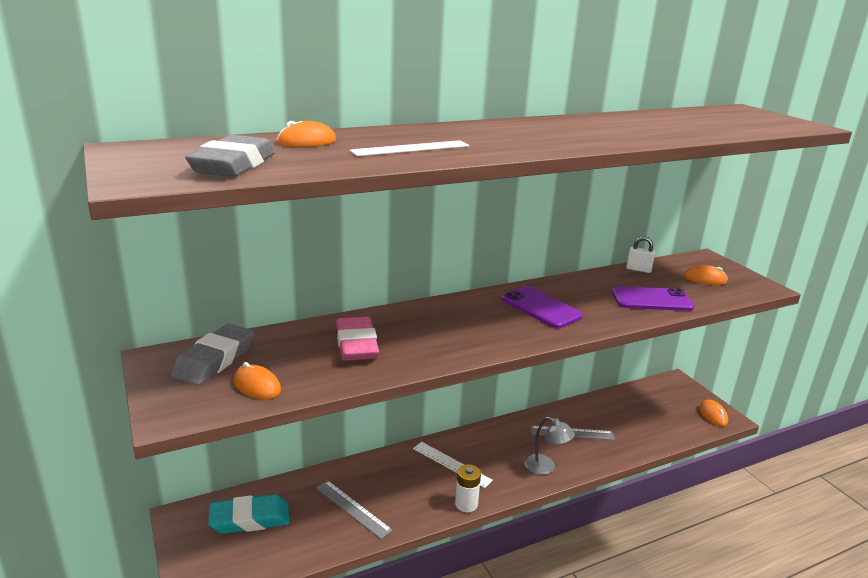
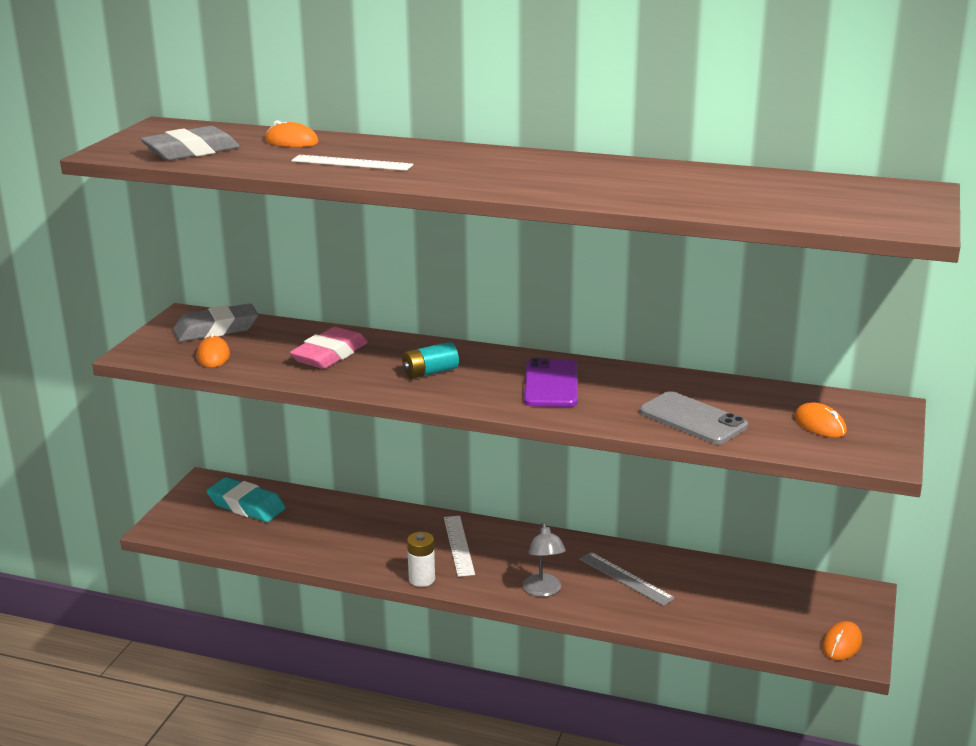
camera: 45 degrees right, 0 degrees up
(352, 508) = (327, 536): grey ruler -> none
(454, 329) = (430, 372): none -> turquoise battery
(638, 269) = (755, 389): white padlock -> none
(651, 300) = (693, 419): purple phone -> grey phone

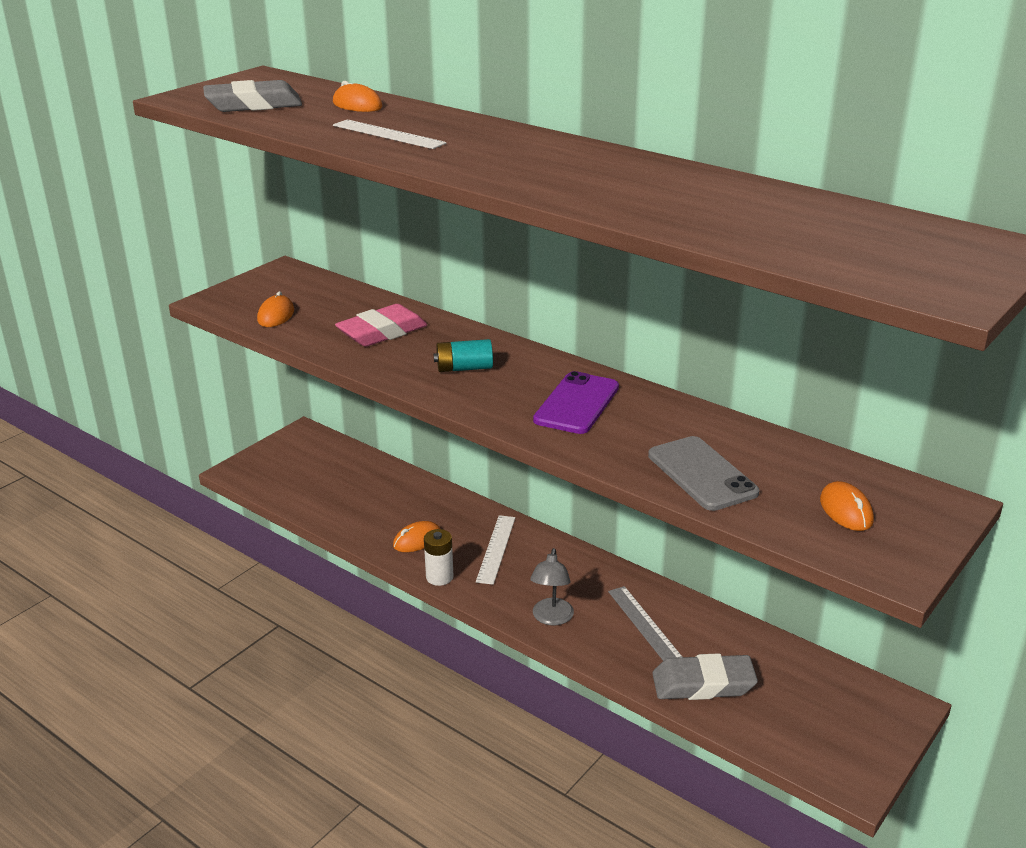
camera: 20 degrees right, 5 degrees up
(216, 329) = (299, 288): grey eraser -> grey eraser (703, 684)
(246, 506) = (324, 464): turquoise eraser -> none
(841, 644) = (843, 762): orange mouse -> orange mouse (417, 540)

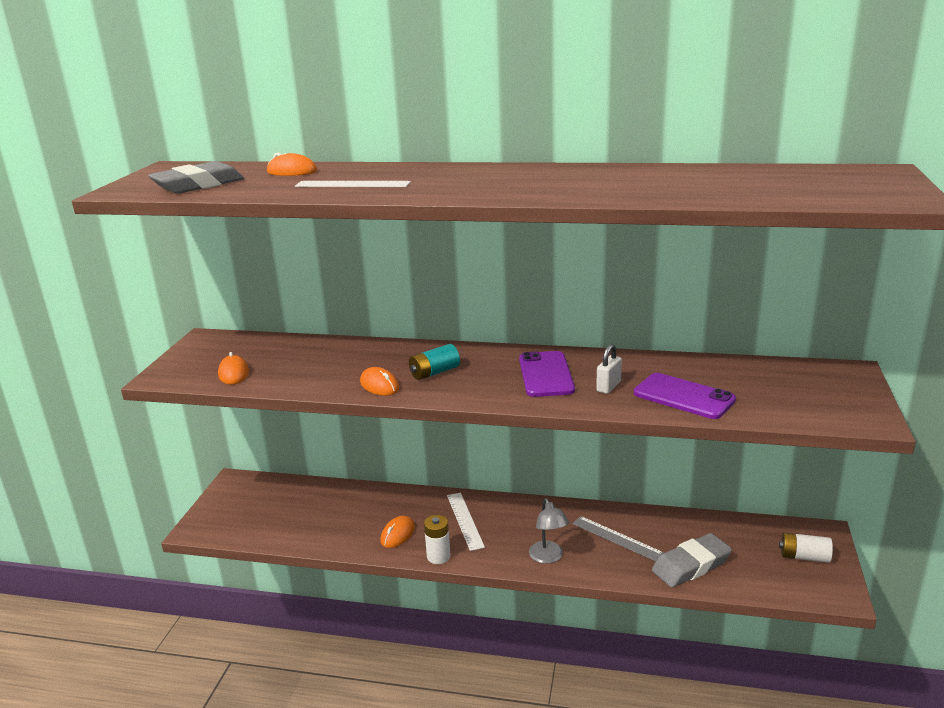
camera: 25 degrees left, 5 degrees down
(382, 332) = (340, 364): pink eraser -> none
(630, 437) = (608, 386): none -> white padlock
(701, 474) = (683, 397): grey phone -> purple phone
(846, 510) = (798, 393): orange mouse -> orange mouse (379, 385)
(851, 724) = (804, 557): none -> white battery

